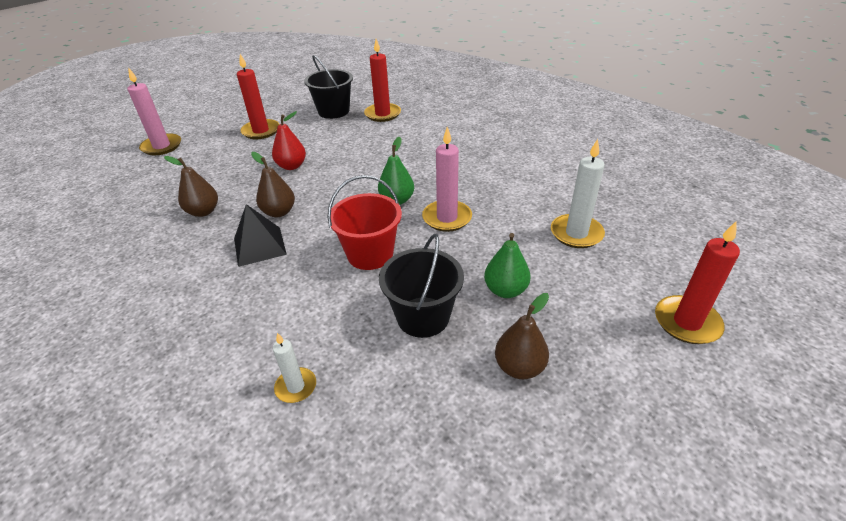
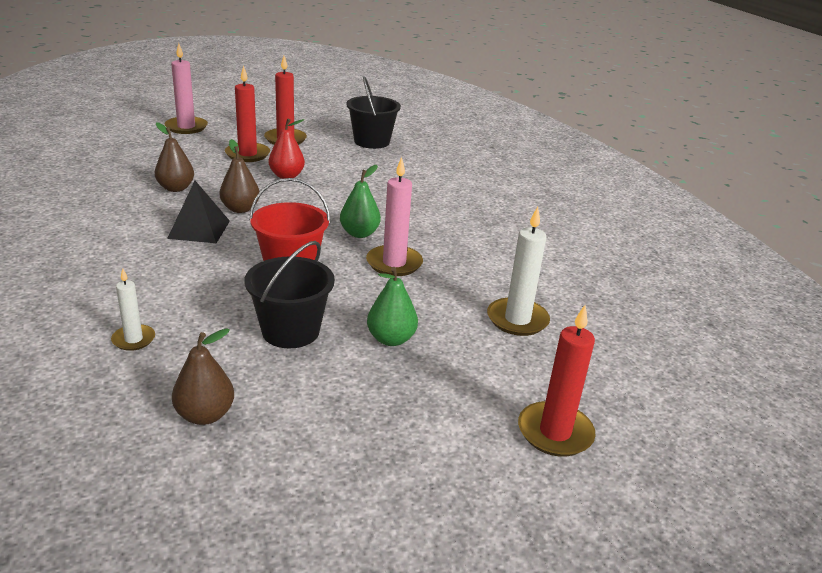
camera: 20 degrees right, 10 degrees down
(382, 114) = (419, 157): red candle -> red candle (247, 154)
(519, 367) = (341, 400): brown pear -> brown pear (205, 415)

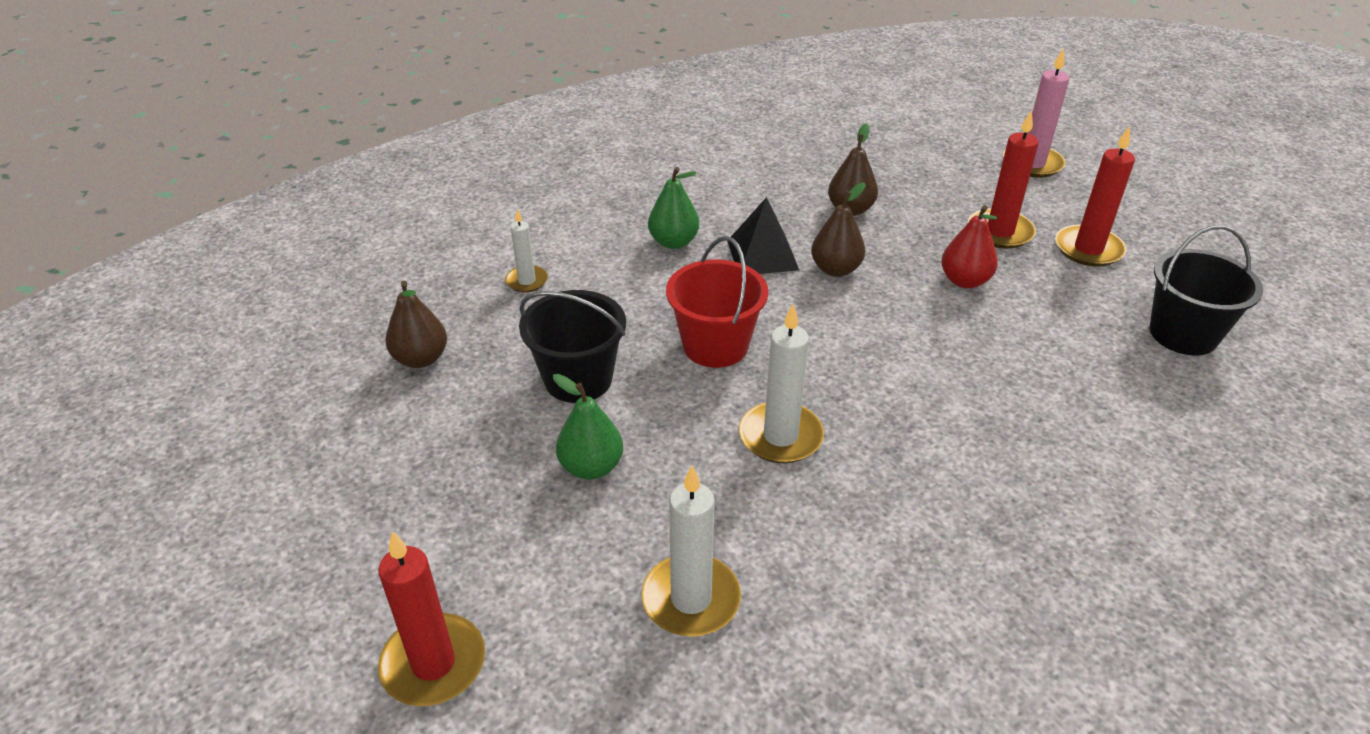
camera: 80 degrees right, 10 degrees up
(359, 233) = (844, 386): green pear -> green pear (673, 242)
(394, 263) = (780, 436): pink candle -> white candle

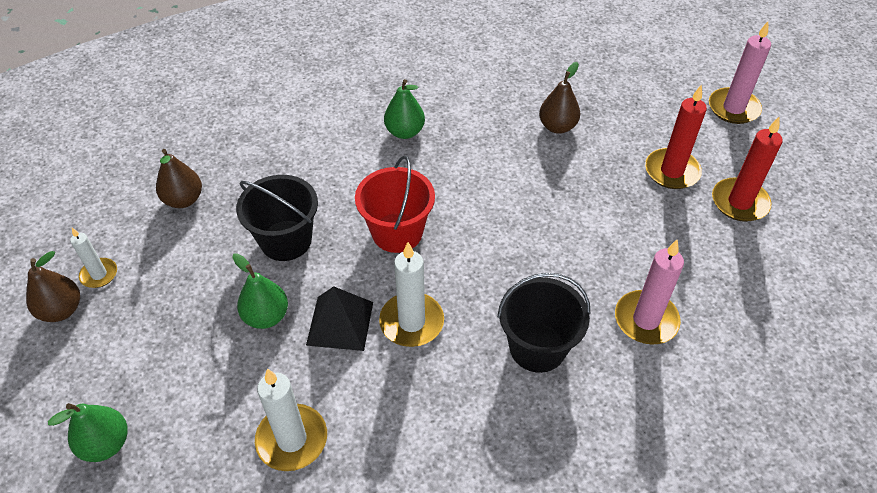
camera: 15 degrees right, 10 degrees up
(433, 663) = (106, 444): red candle -> green pear
(527, 281) = (282, 147): white candle -> white candle (99, 274)
(762, 255) = (468, 157): black pyramid -> black pyramid (340, 323)
(835, 269) = (520, 181): brown pear -> brown pear (61, 310)
(964, 281) = (619, 213): red pear -> none
(1052, 380) = (646, 320): none -> pink candle
(1183, 334) = (779, 300): black bucket -> black bucket (537, 347)

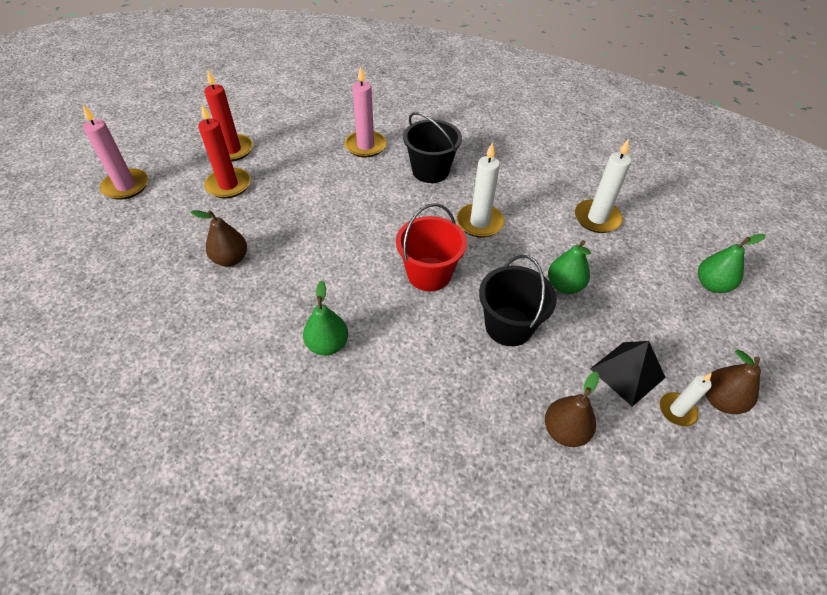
camera: 135 degrees left, 0 degrees up
(340, 323) = (521, 250): black pyramid -> black pyramid (627, 373)

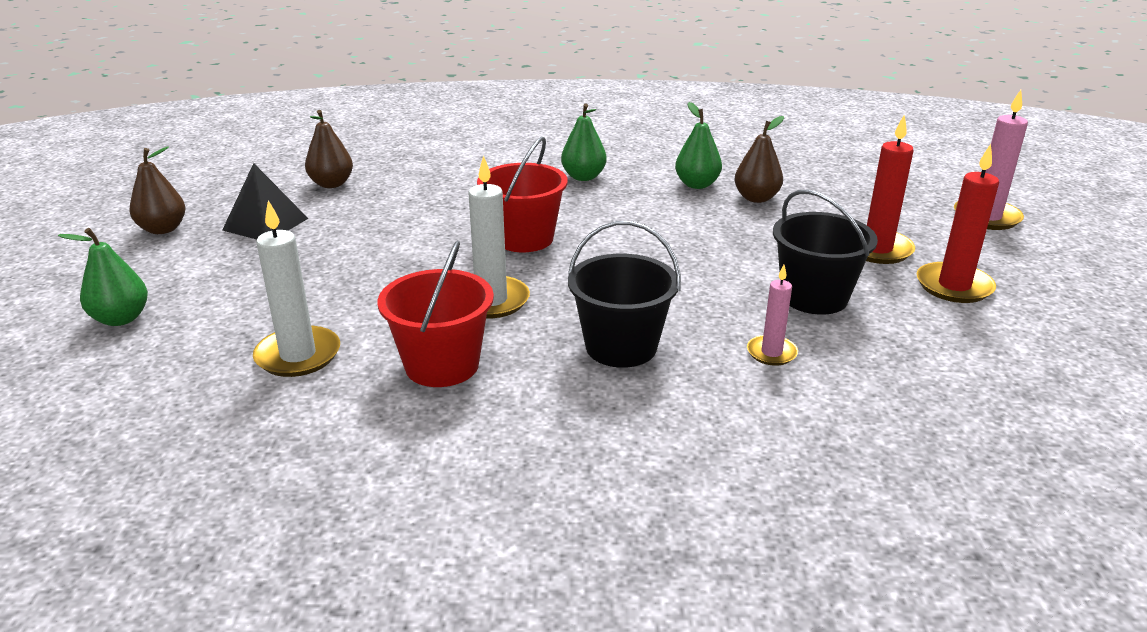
camera: 155 degrees right, 20 degrees down
(365, 146) = (771, 353): pink candle -> pink candle, size x0.60
(509, 326) = (406, 224): black bucket -> black bucket (814, 297)
(523, 188) = (442, 365): none -> red bucket
(564, 286) = (345, 268): green pear -> green pear (697, 185)
(677, 410) = (215, 214): white candle -> none

